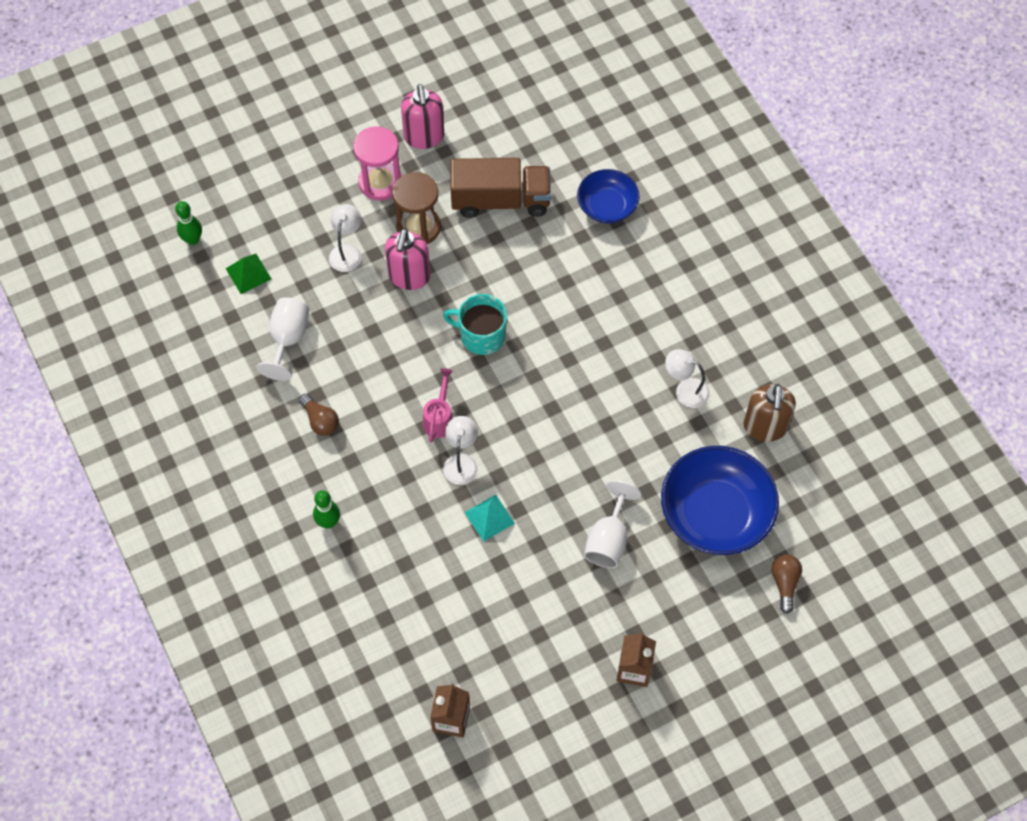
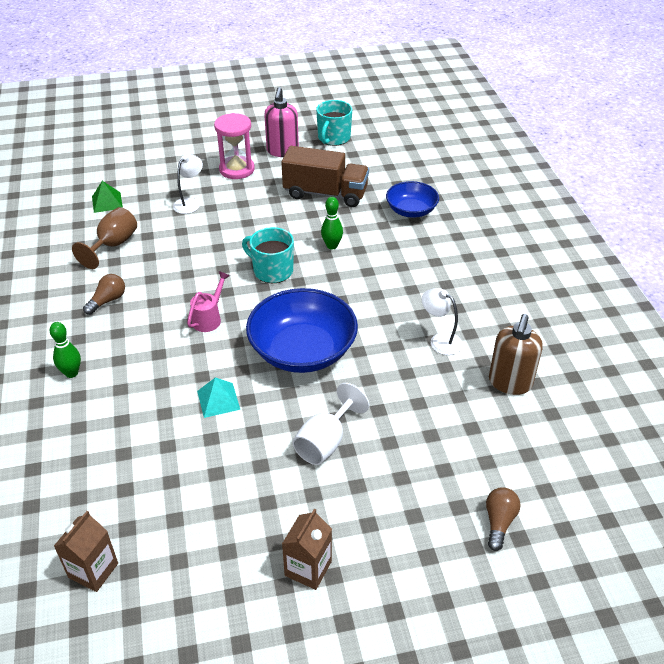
camera: 15 degrees right, 20 degrees down
(192, 240) = (78, 177): green bowling pin -> green bowling pin (332, 246)
(288, 339) = (113, 245): white goblet -> brown goblet
(320, 420) = (107, 301): brown light bulb -> brown light bulb turned 120 degrees counterclockwise
(409, 277) = (231, 225): pink soap dispenser -> none
(418, 227) = (253, 198): brown hourglass -> none
(461, 462) = (213, 353): white lamp -> none
(479, 98) = (333, 138): none -> turquoise mug
(715, 513) = (441, 443): blue bowl -> blue bowl (302, 350)

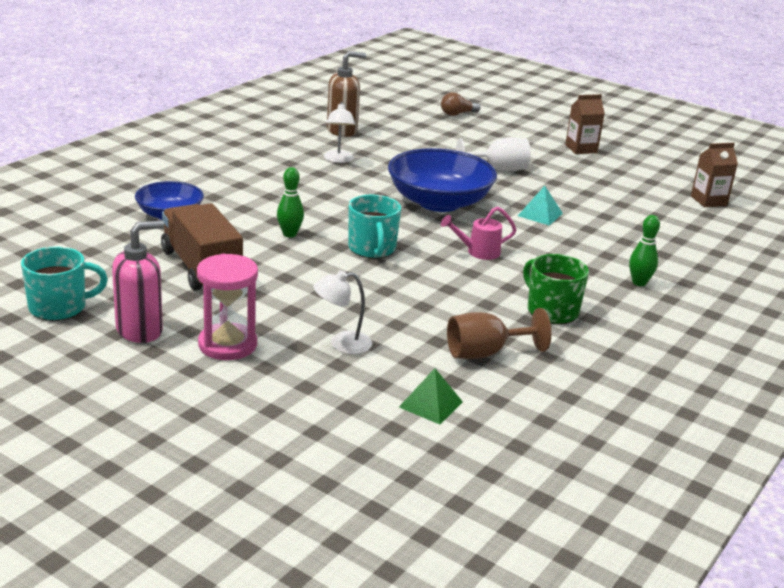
camera: 135 degrees left, 15 degrees down
(107, 301) = (551, 311): brown light bulb -> green mug

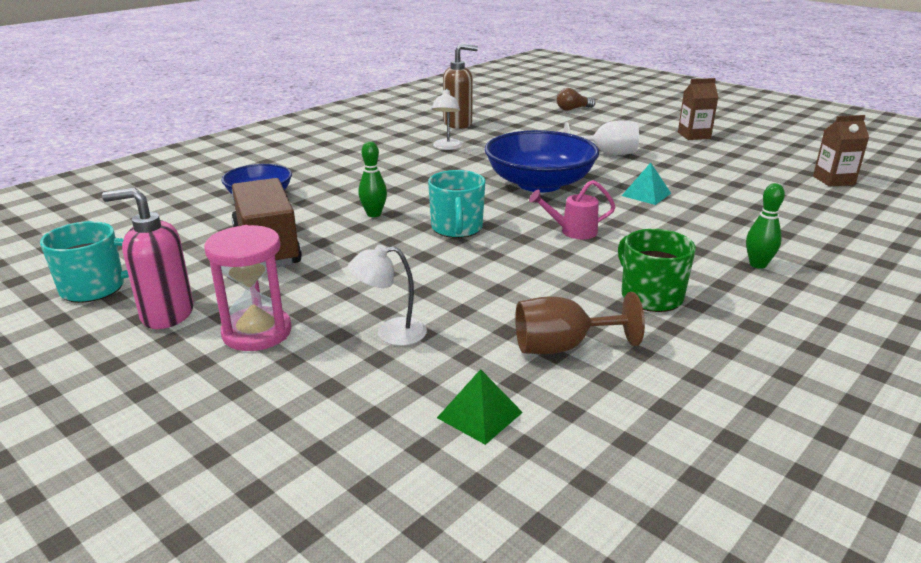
camera: 10 degrees right, 0 degrees up
(140, 330) = (167, 314): pink soap dispenser -> pink soap dispenser turned 150 degrees counterclockwise

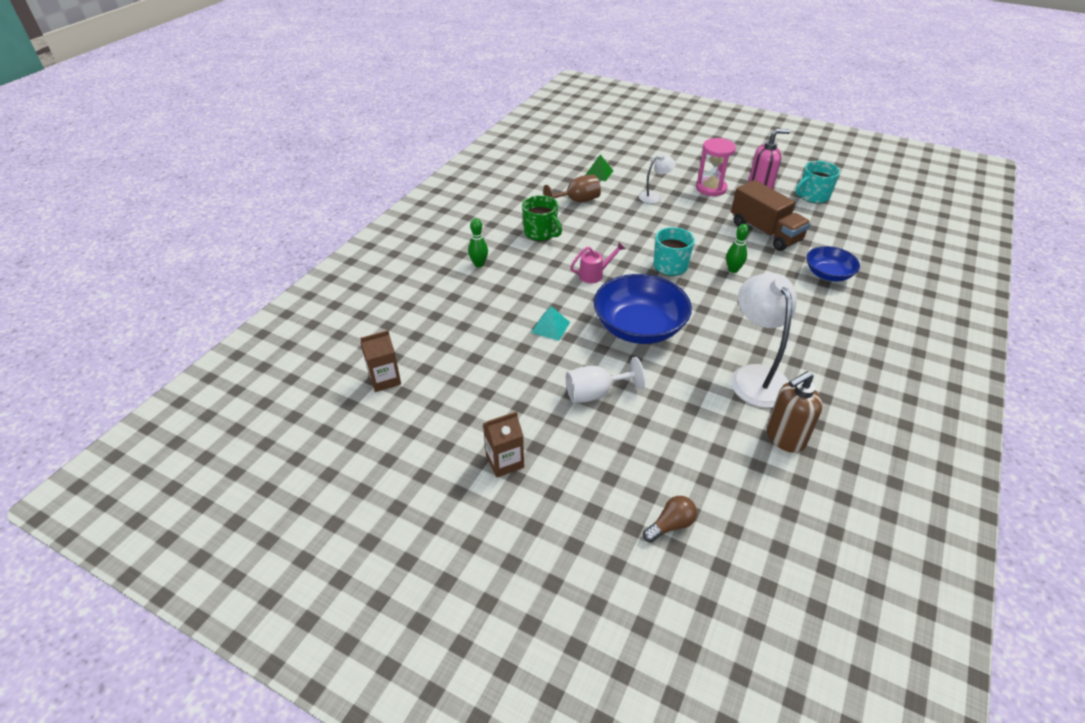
camera: 165 degrees right, 15 degrees up
(447, 147) = (755, 376): white lamp -> white lamp, size x1.92

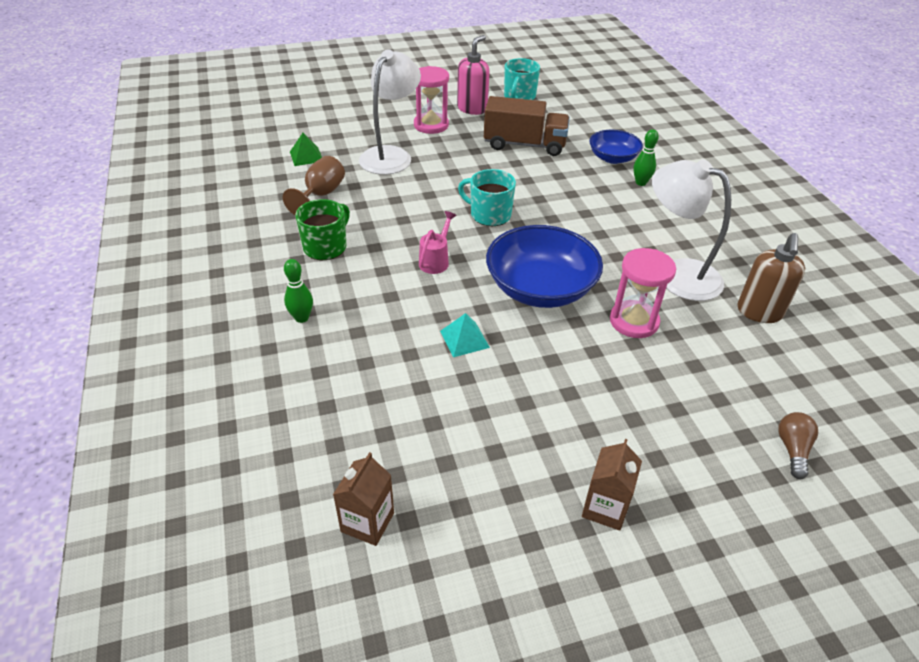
camera: 45 degrees left, 0 degrees up
(541, 233) = (326, 247): green mug -> green mug turned 60 degrees counterclockwise
(595, 393) = (588, 376): white goblet -> none
(654, 196) = (391, 155): white lamp -> white lamp, size x1.92
(675, 384) = (634, 321): none -> pink hourglass
(733, 270) = (543, 191): green bowling pin -> green bowling pin (641, 183)

